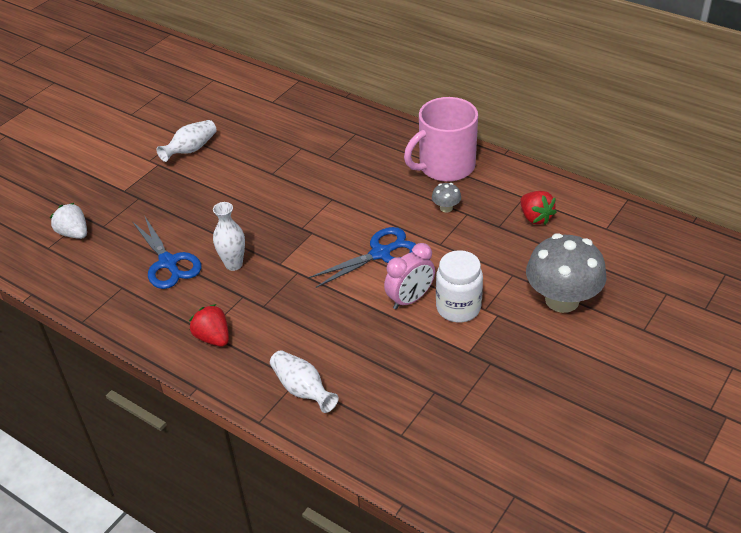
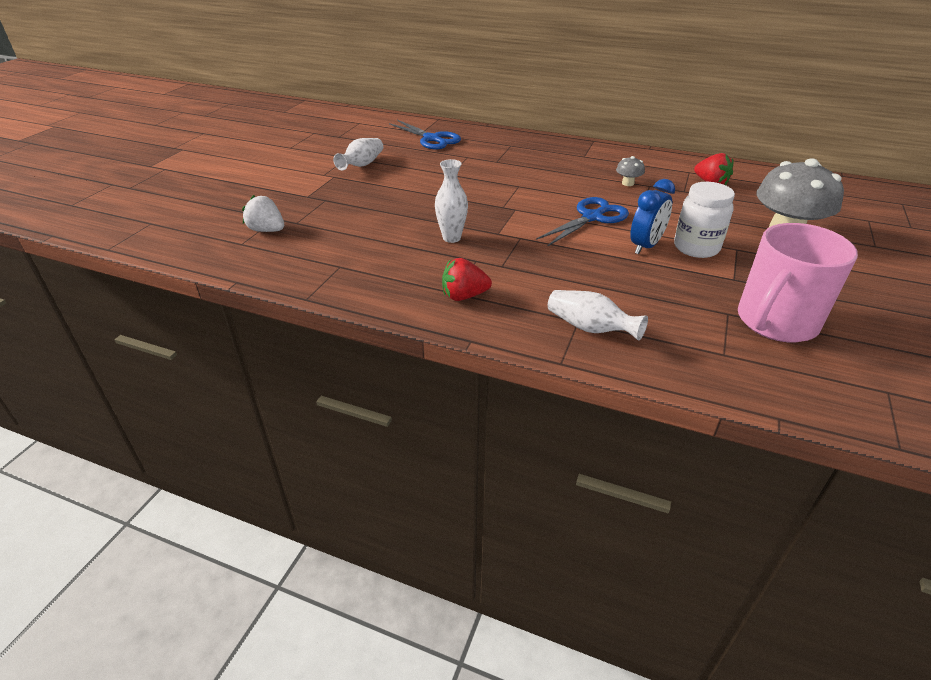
camera: 15 degrees left, 5 degrees down
(168, 263) = (381, 243): blue scissors -> blue scissors (431, 139)
(213, 337) = (464, 296): red strawberry -> red strawberry turned 45 degrees counterclockwise
(410, 299) = (645, 246): pink clock -> blue clock
(445, 166) = (605, 159): pink mug -> pink mug (775, 322)

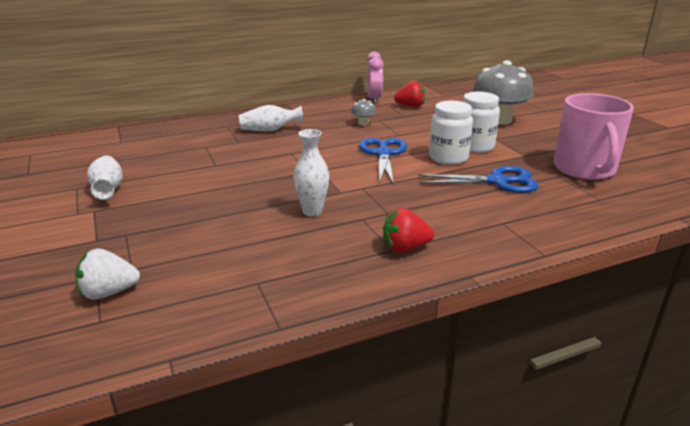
camera: 45 degrees left, 10 degrees down
(431, 139) = (143, 143): blue scissors -> blue scissors (497, 181)
(464, 296) = (405, 248): red strawberry -> red strawberry turned 45 degrees clockwise
(590, 328) = (517, 223): white vase -> white vase (270, 130)
(645, 246) = (448, 158): blue clock -> white jar
(686, 163) = (374, 99): none -> pink clock

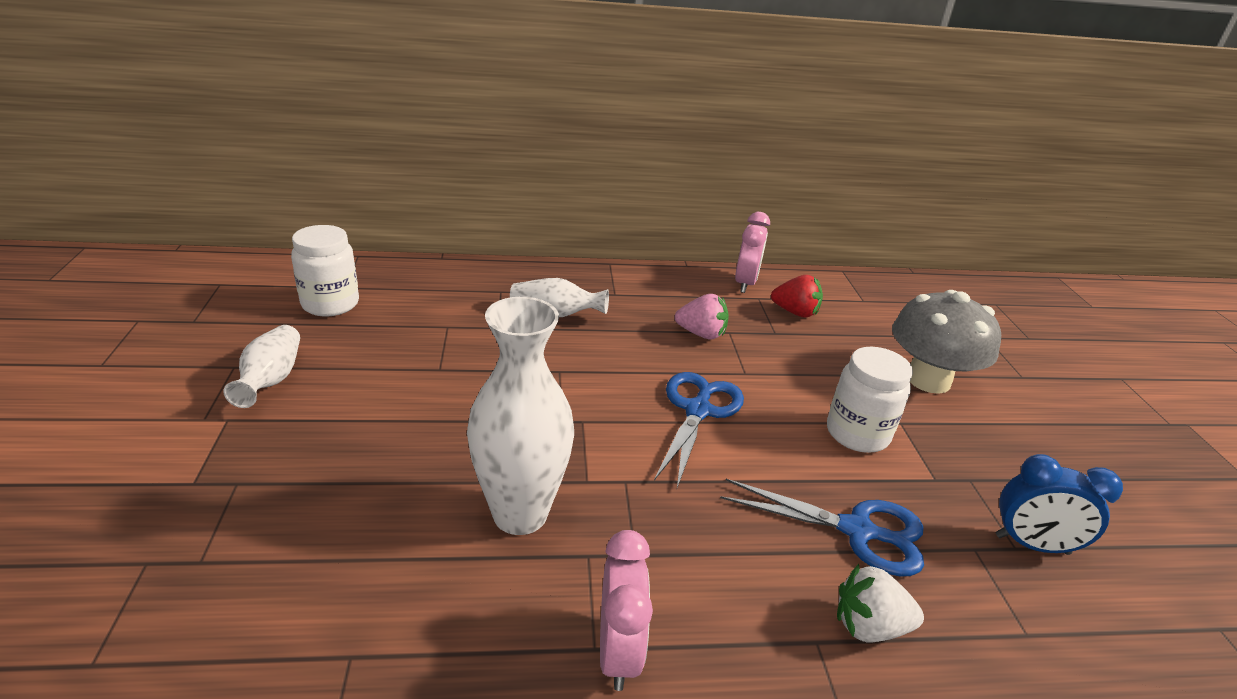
camera: 15 degrees right, 5 degrees up
(109, 292) = (140, 604): white strawberry -> white strawberry (869, 626)
(312, 211) = (520, 514): white vase -> white vase, size x1.74
(363, 123) = (701, 334): grey mushroom -> pink strawberry
(405, 248) = (618, 651): red strawberry -> pink clock
(448, 158) = (799, 449): white jar -> white jar (330, 304)
(584, 169) = (1032, 545): pink mug -> blue clock

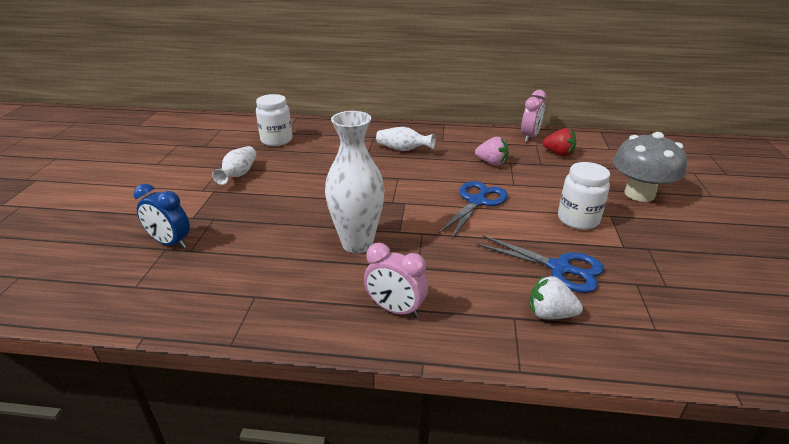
camera: 15 degrees right, 0 degrees up
(618, 651) = (395, 309): pink clock -> pink clock turned 105 degrees clockwise
(1032, 545) = (678, 285): blue clock -> blue clock (170, 243)

